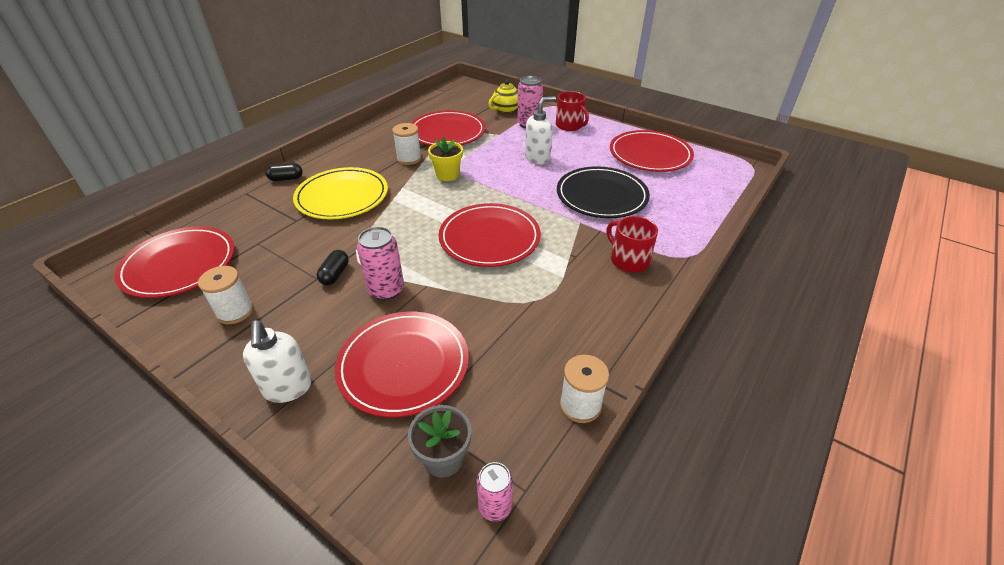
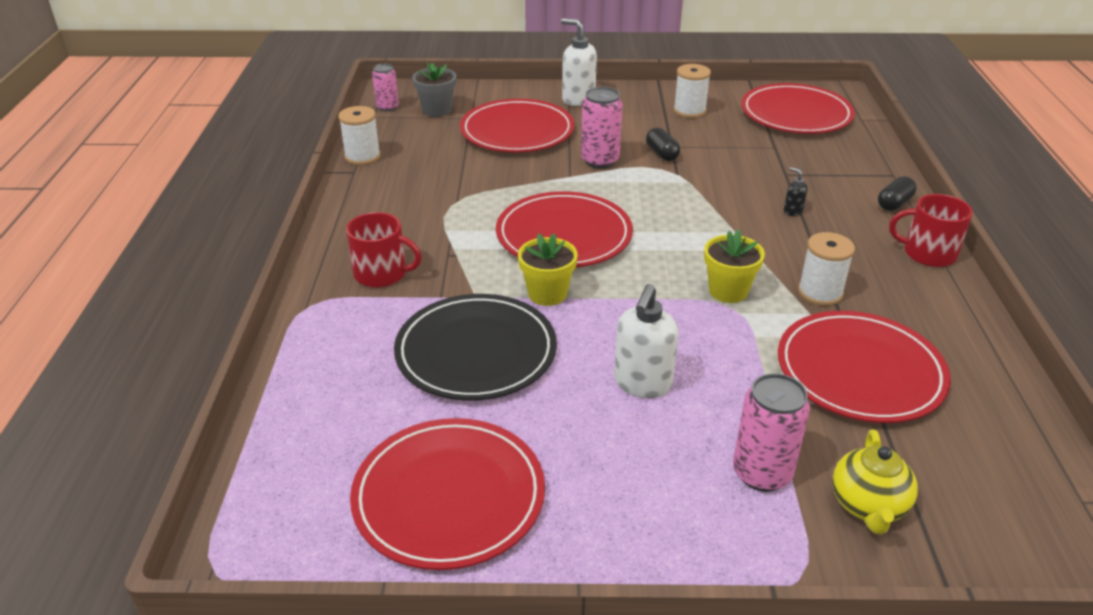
camera: 145 degrees right, 5 degrees down
(342, 197) = (792, 211): yellow plate -> black soap dispenser
(538, 208) = (547, 294): none -> yellow flower pot
(569, 125) = (680, 514): red mug -> red mug (928, 253)

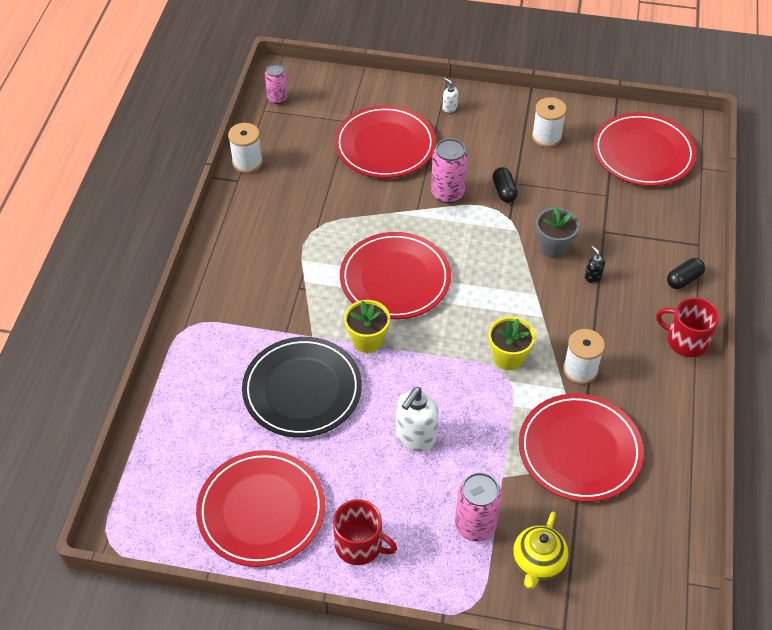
camera: 10 degrees right, 15 degrees up
(382, 274) = (245, 301): red mug -> red mug (360, 545)
(437, 110) = (320, 108): grey flower pot -> grey flower pot (553, 247)
(578, 99) = (449, 108): white soap dispenser -> white soap dispenser, size x0.47

